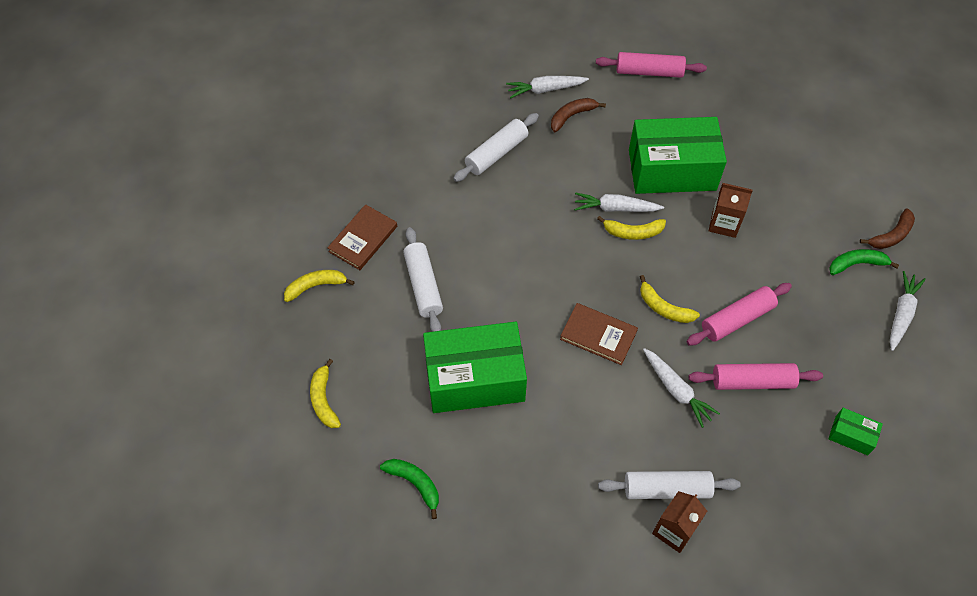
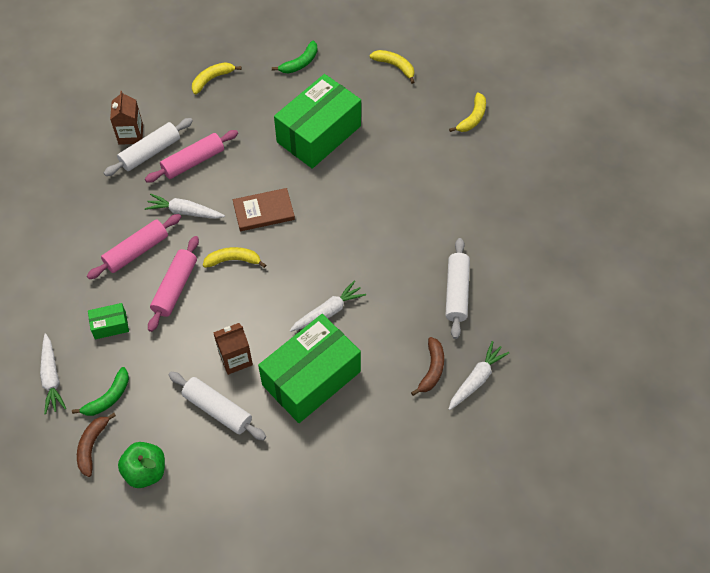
camera: 140 degrees right, 0 degrees up
(363, 239) = (478, 165): brown book -> none
(415, 484) = (300, 63): green banana -> green banana turned 45 degrees counterclockwise
(423, 285) = (407, 164): white rolling pin -> white rolling pin (217, 409)
(633, 232) = (299, 301): yellow banana -> yellow banana (212, 79)
(649, 72) = (408, 468): pink rolling pin -> pink rolling pin (193, 162)
(851, 435) = (47, 260): green box -> green box (110, 325)
(855, 190) = (145, 471): none -> green apple

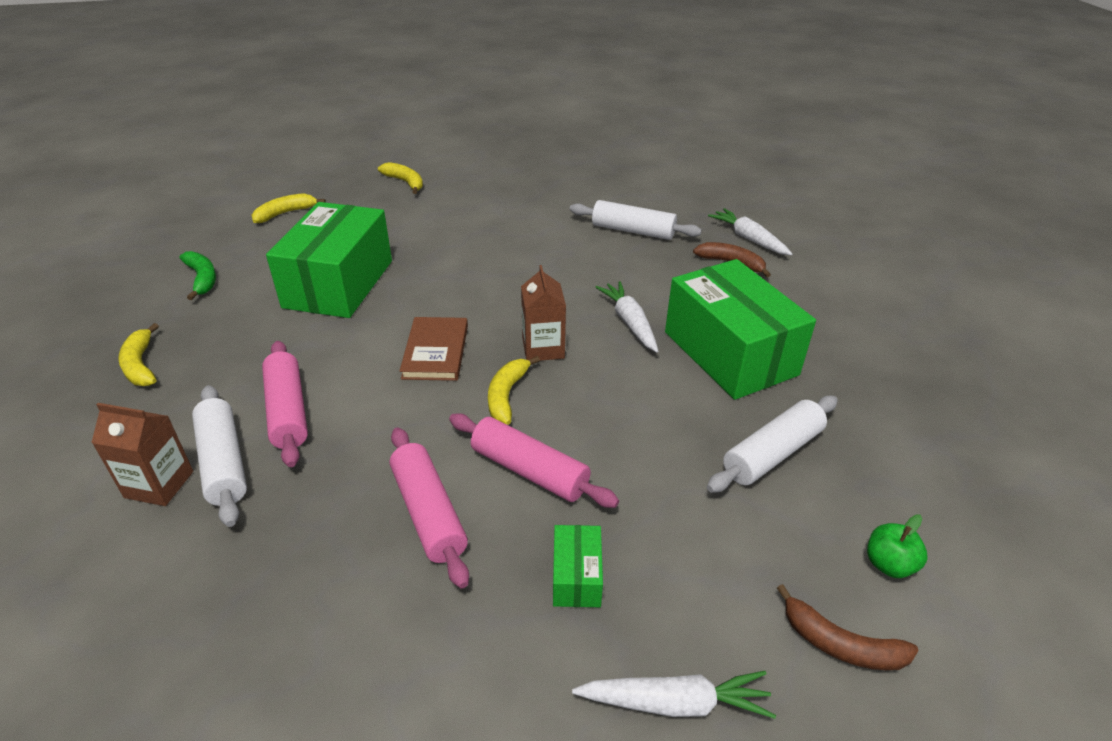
camera: 75 degrees left, 20 degrees down
(108, 397) = (735, 602): green banana -> none
(145, 471) = (889, 564): green apple -> green apple, size x0.65
(185, 212) = (382, 436): white carrot -> none
(235, 359) = (684, 420): brown carton -> brown carton (543, 348)
(318, 134) = (338, 283): green box -> green box turned 45 degrees clockwise

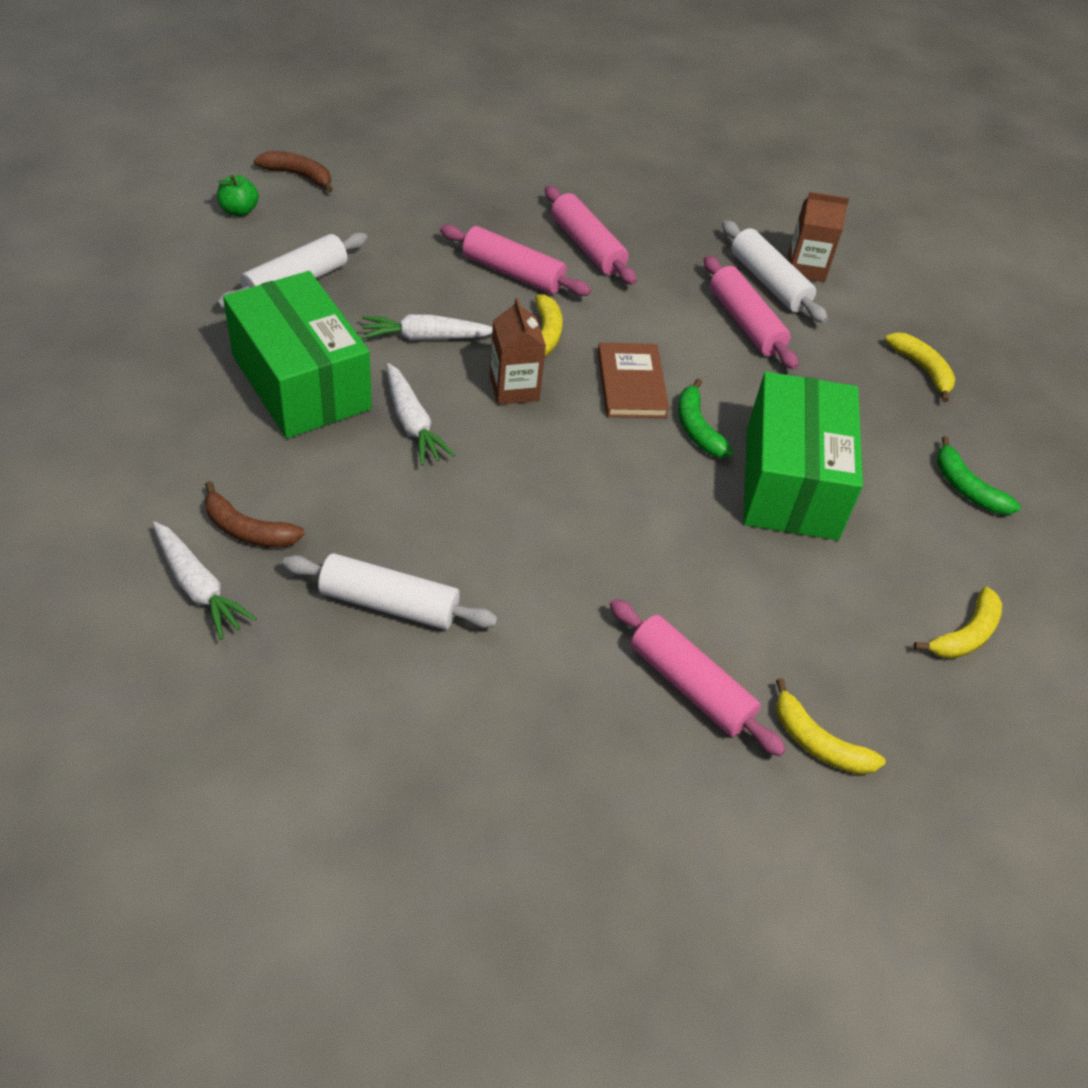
camera: 170 degrees right, 10 degrees up
(393, 318) = (697, 428): none -> green banana
(463, 200) = (690, 686): none -> pink rolling pin
(576, 577) = (471, 209): green box -> none
(674, 702) = (411, 157): white carrot -> white carrot (426, 337)

